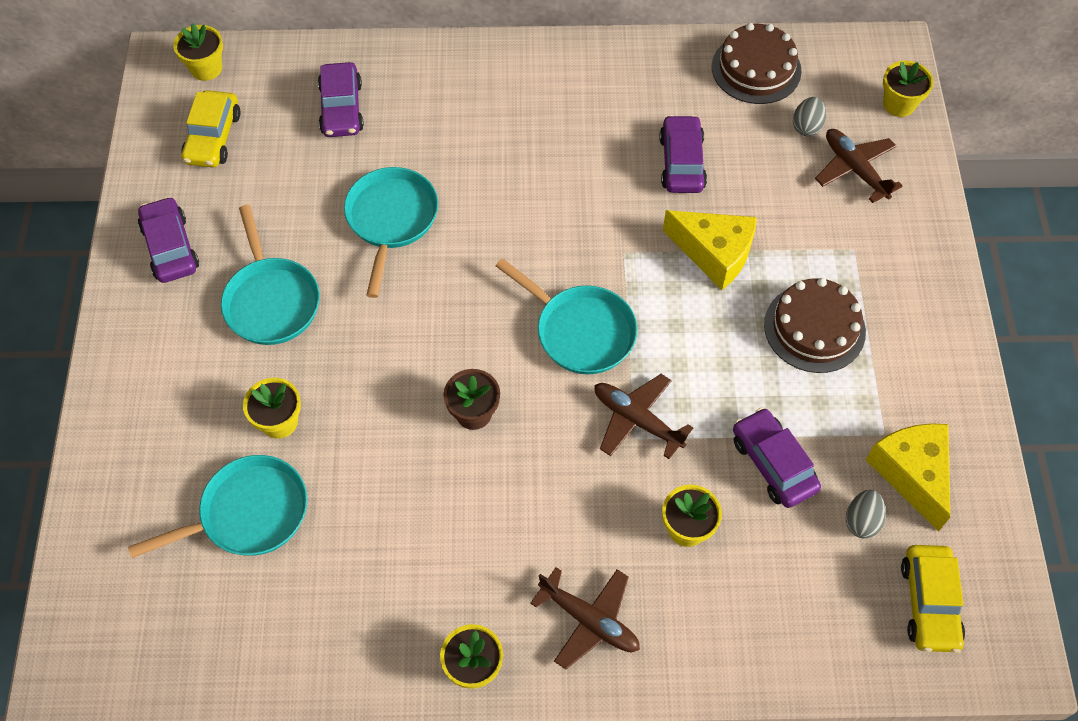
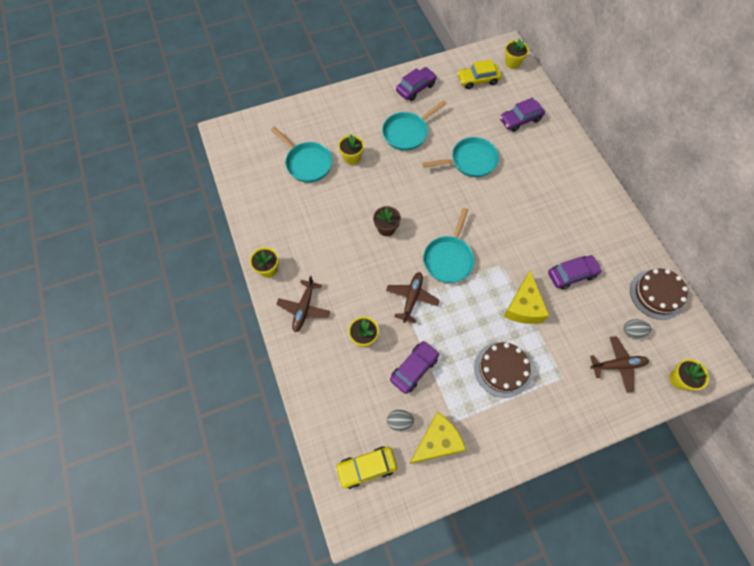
camera: 70 degrees right, 5 degrees up
(854, 169) = (617, 365): brown plane -> brown plane turned 45 degrees clockwise

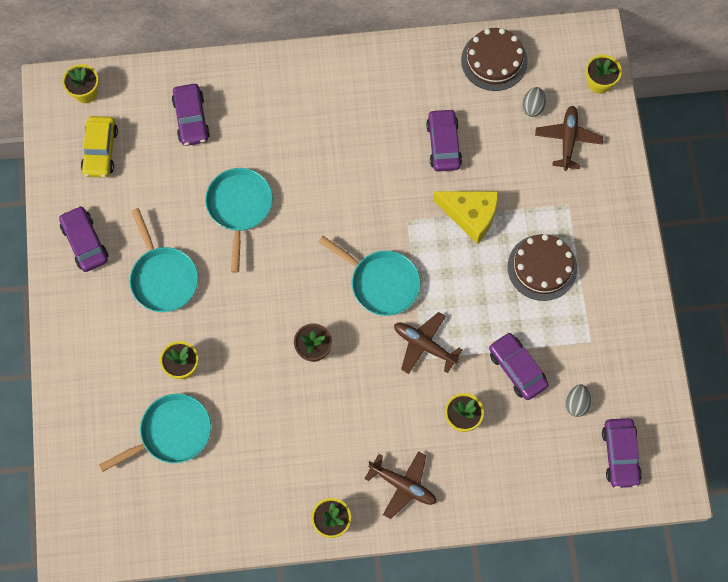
camera: 75 degrees left, 5 degrees up
(366, 468) = (620, 455): yellow car -> purple car
(437, 442) = (609, 368): yellow cheese -> none

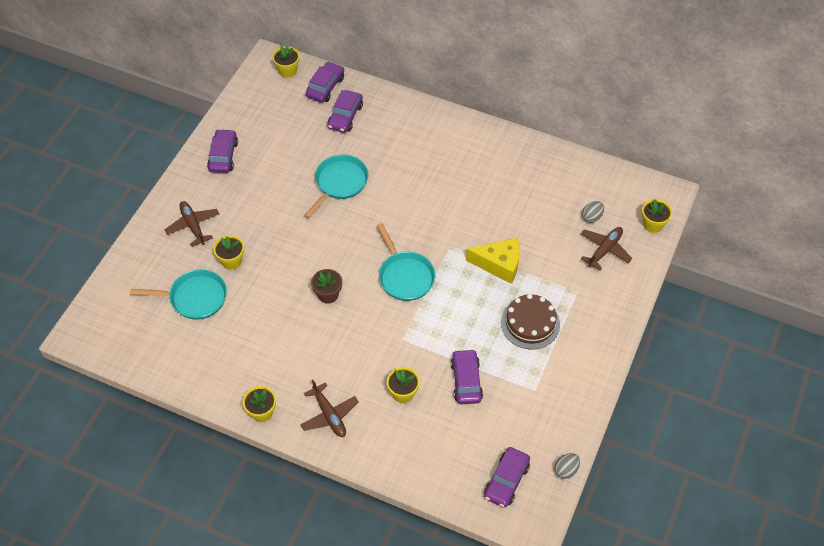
camera: 30 degrees right, 15 degrees down
(100, 151) = (272, 108): yellow car -> none
(163, 277) = (258, 201): turquoise pan -> none
(424, 345) = (408, 331): brown plane -> brown plane (193, 226)
(443, 144) = (510, 211): purple car -> purple car (325, 87)
(470, 215) = (499, 264): yellow cheese -> yellow cheese turned 45 degrees counterclockwise
(494, 61) = (582, 176): brown cake -> none
(576, 403) = (495, 427): grey egg -> grey egg (566, 470)

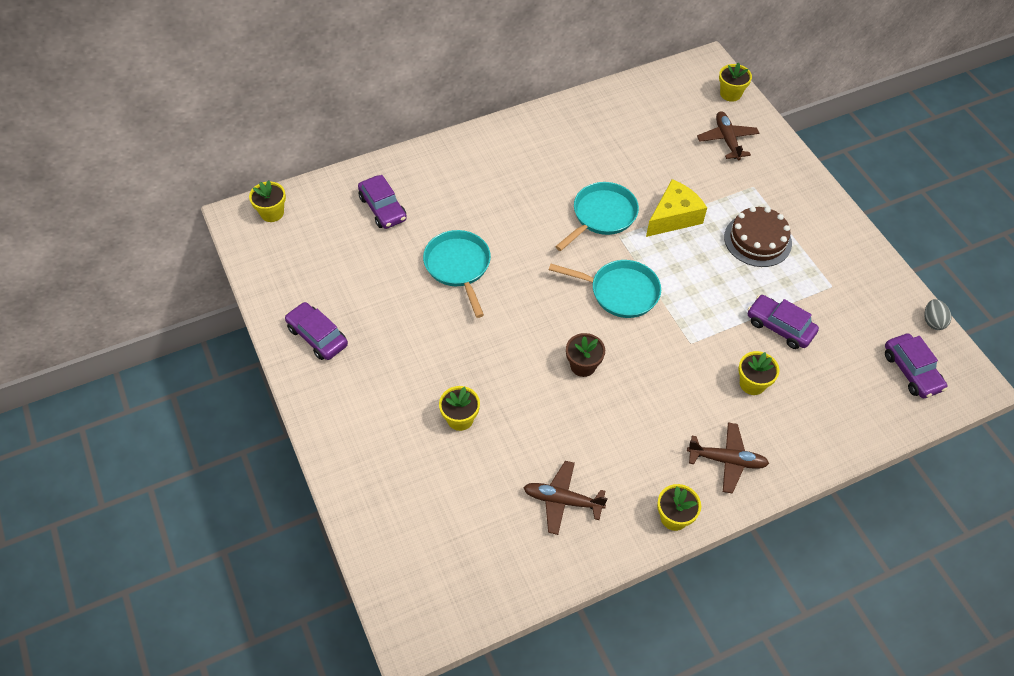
camera: 50 degrees left, 0 degrees up
(193, 226) = (378, 423): brown plane -> brown plane (562, 500)
(194, 298) = (474, 484): turquoise pan -> turquoise pan (601, 216)
(325, 87) = (328, 198): purple car -> none
(591, 217) = (684, 124): grey egg -> none

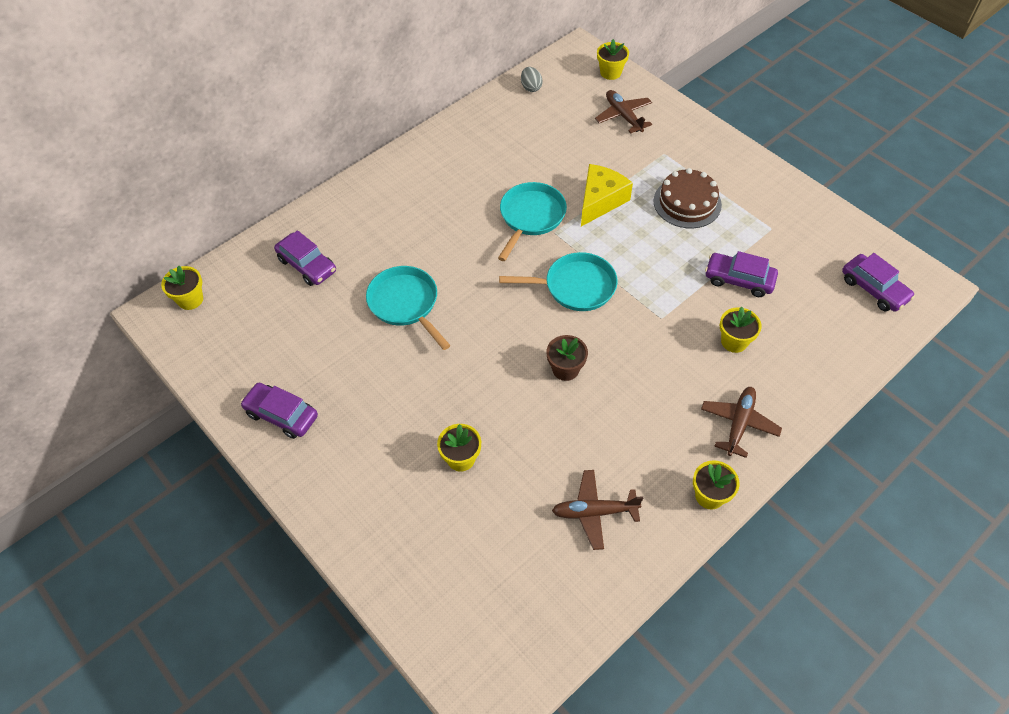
camera: 15 degrees left, 0 degrees up
(727, 460) = (739, 423): brown plane -> brown plane turned 60 degrees counterclockwise
(932, 321) = (874, 237): grey egg -> grey egg (531, 87)

